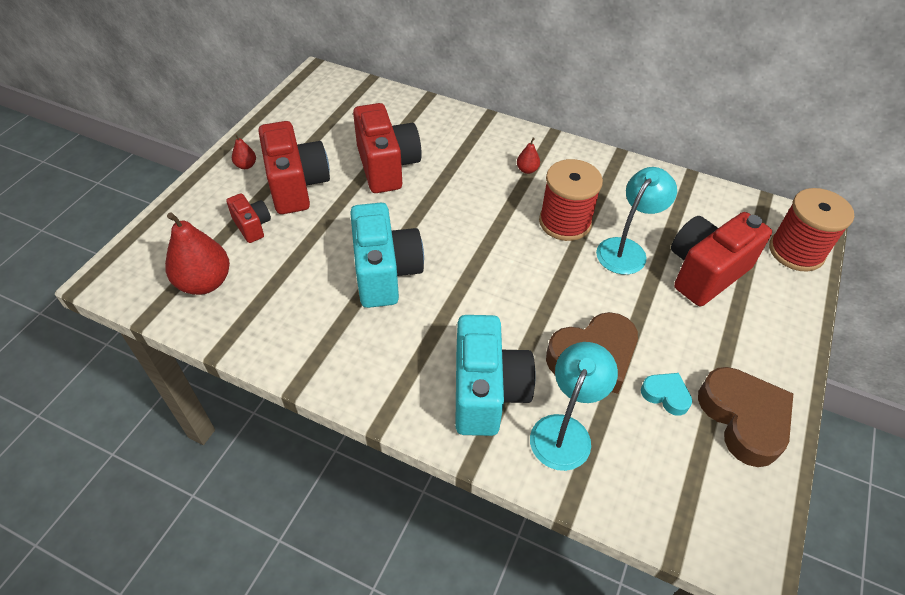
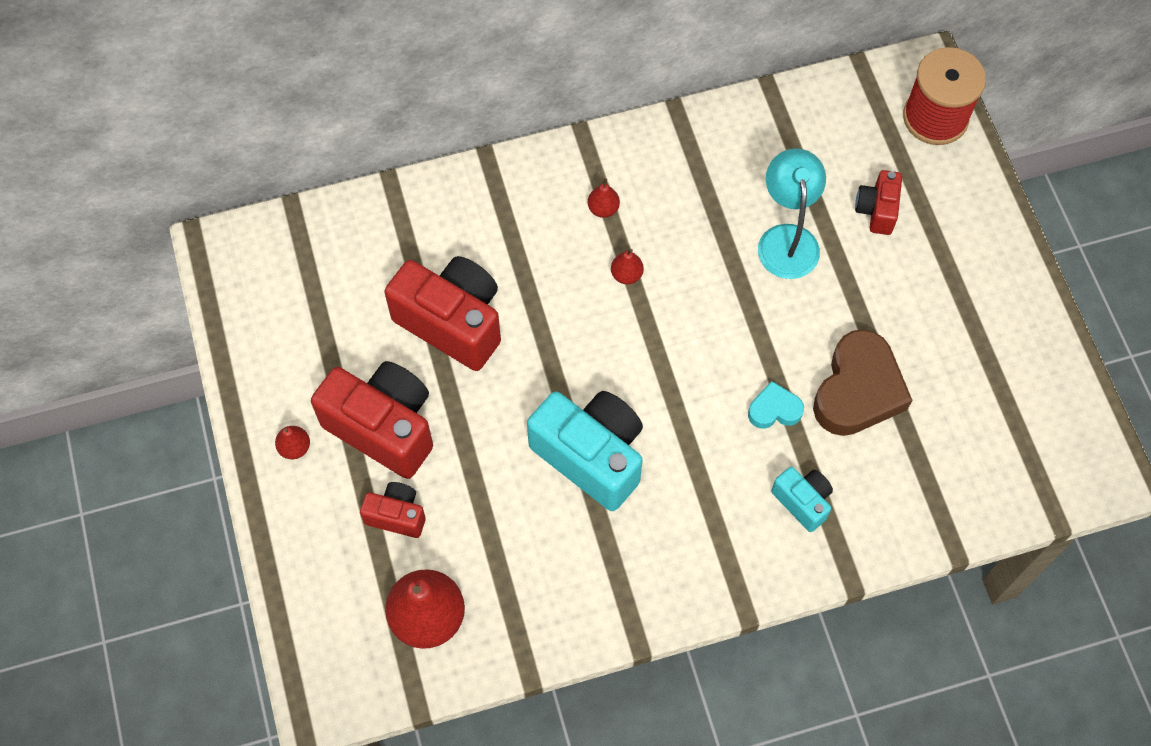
camera: 40 degrees left, 15 degrees up
(487, 392) = (802, 501): turquoise camera -> turquoise camera, size x0.52
(506, 205) = (626, 275): none -> red pear
(565, 222) = (702, 251): red spool -> none
(565, 430) = (895, 483): turquoise lamp -> none
(665, 395) = (945, 378): turquoise heart -> turquoise heart (774, 409)
(705, 272) = (876, 210): red camera -> red camera, size x0.52
(743, 419) = (1019, 350): brown heart -> none

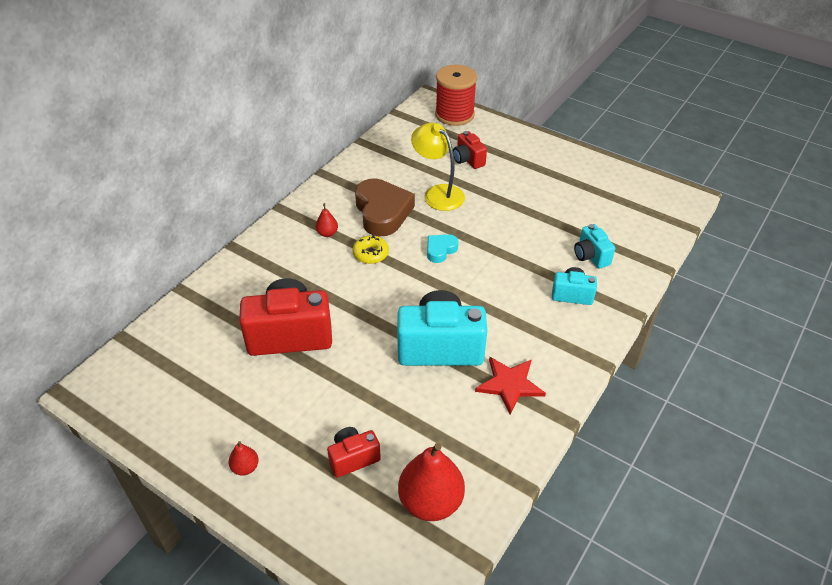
camera: 40 degrees left, 20 degrees down
(383, 427) = (297, 415): red camera -> none
(620, 557) = (510, 385): none -> red star
(626, 275) = (370, 254): red pear -> yellow donut
(774, 409) = (512, 264): turquoise heart -> turquoise heart (440, 250)
(787, 239) = (438, 193): turquoise lamp -> yellow lamp
(858, 390) = (542, 232): brown heart -> brown heart (382, 212)
(881, 468) = (590, 256): none -> turquoise camera

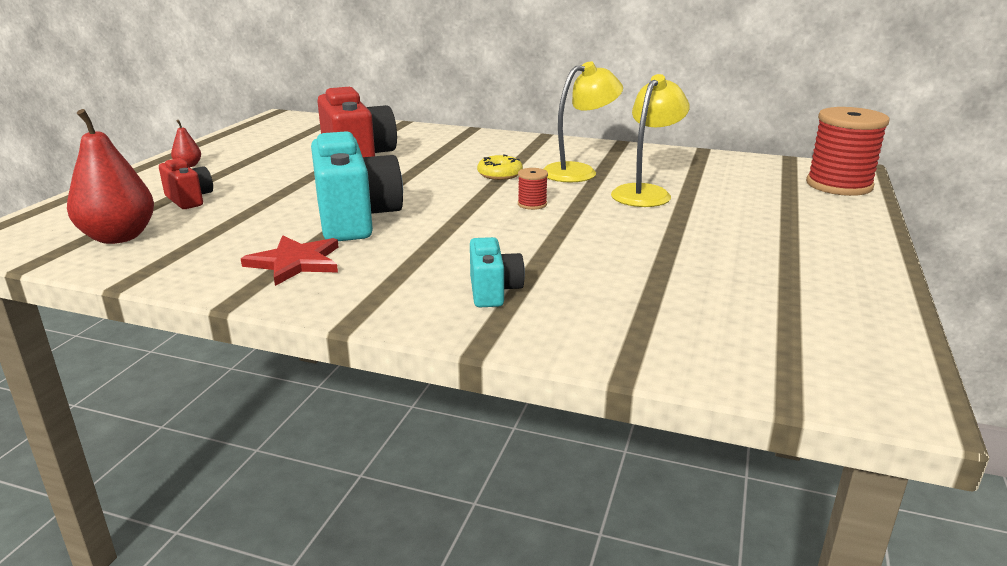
camera: 75 degrees right, 20 degrees down
(327, 233) = (520, 155): red pear -> none
(382, 212) = (579, 171): brown heart -> yellow lamp
(440, 250) = (532, 204): turquoise heart -> red spool
(468, 160) = (742, 201): red camera -> none
(590, 256) = (598, 301): turquoise camera -> none

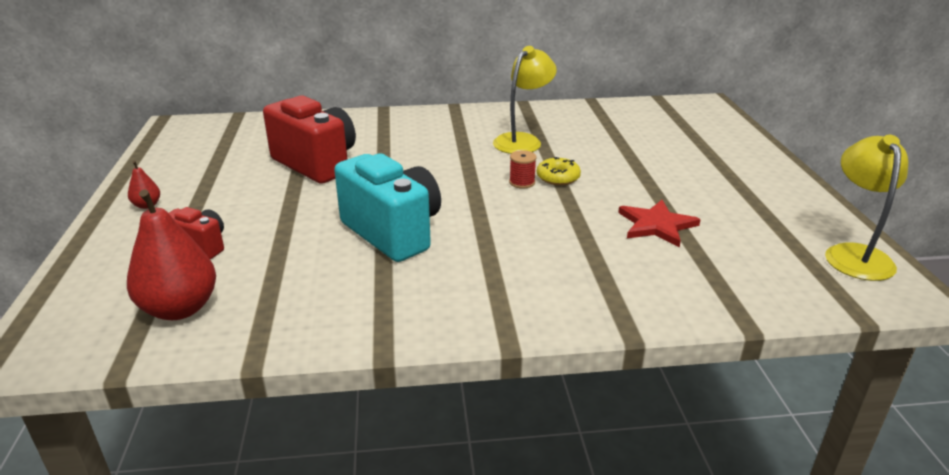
camera: 25 degrees left, 5 degrees up
(295, 262) = (392, 291): red star -> red star (656, 225)
(493, 291) = (585, 277): turquoise camera -> none
(500, 174) = (462, 156): yellow donut -> yellow donut (558, 177)
(646, 193) = (594, 152): yellow lamp -> yellow lamp (854, 254)
(839, 185) = (714, 118): red spool -> none

